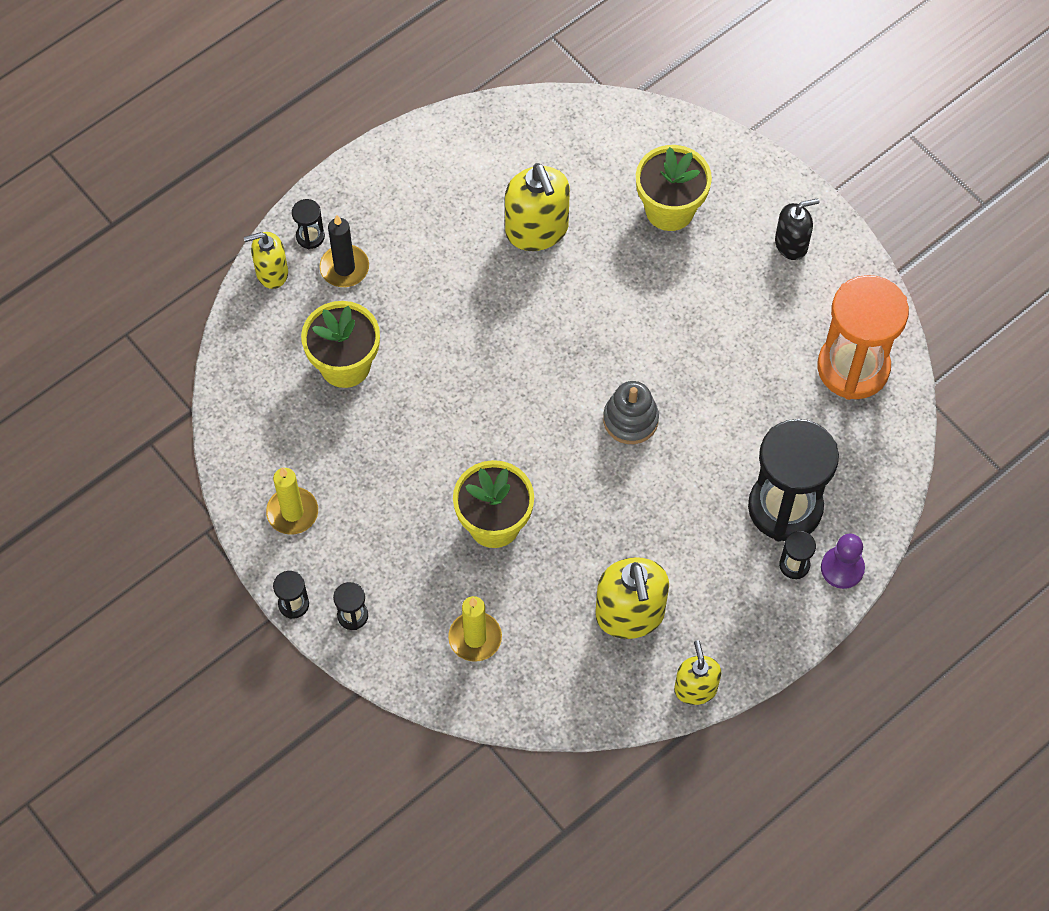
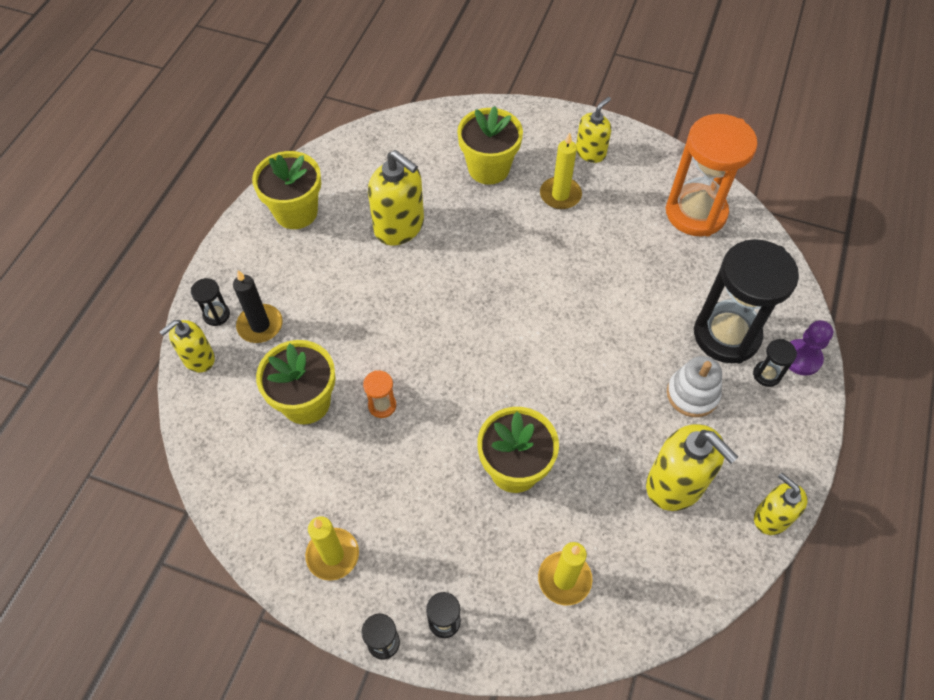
camera: 30 degrees left, 5 degrees down
(411, 404) = (382, 405): none -> orange hourglass
(444, 163) = (296, 212): none -> yellow flower pot
(630, 420) = (565, 329): grey stacking toy -> none
(707, 545) = (692, 394): none -> white stacking toy
(724, 277) = (560, 195): none -> yellow candle
(791, 244) = (590, 152): black soap dispenser -> yellow soap dispenser

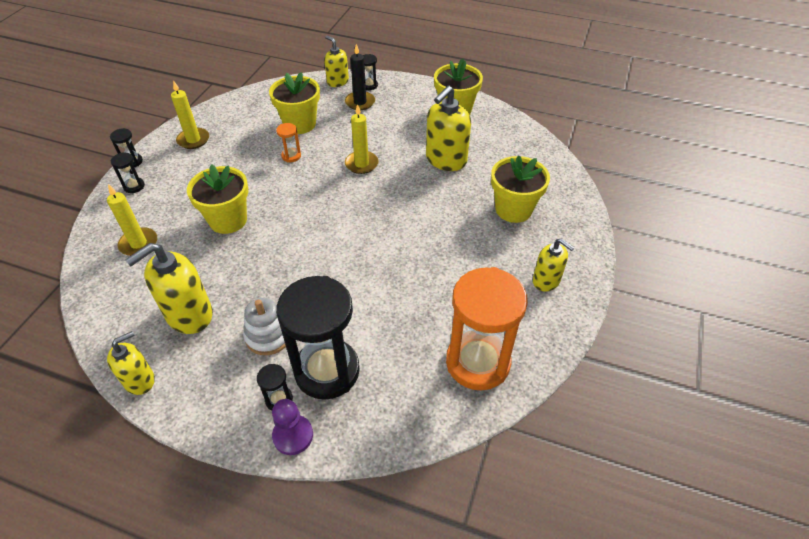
camera: 90 degrees right, 10 degrees down
(560, 195) = (489, 256): yellow candle -> yellow candle (361, 164)

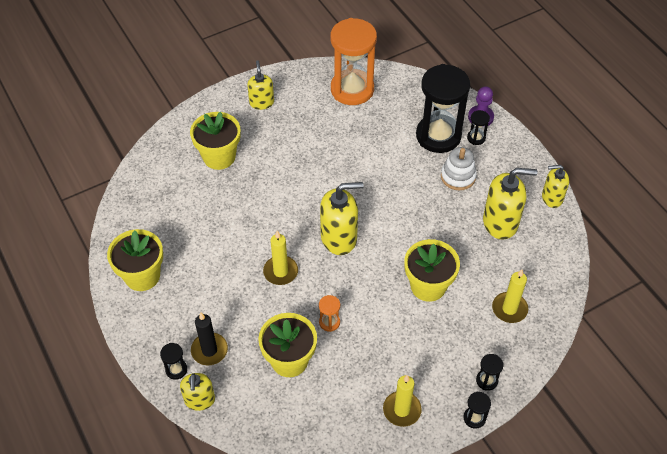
camera: 140 degrees left, 5 degrees up
(445, 160) = (213, 229): yellow soap dispenser -> yellow soap dispenser (339, 238)

